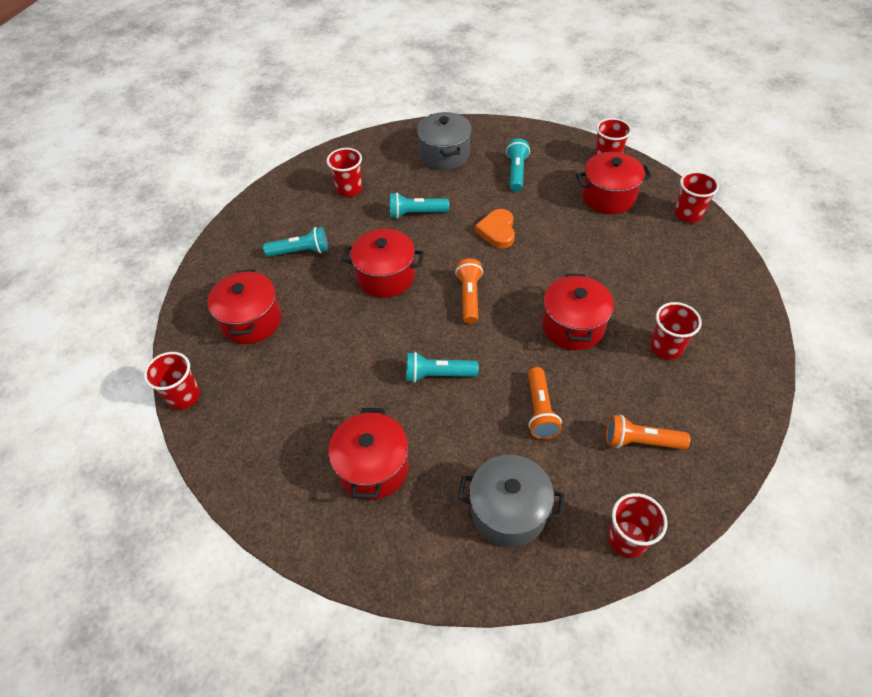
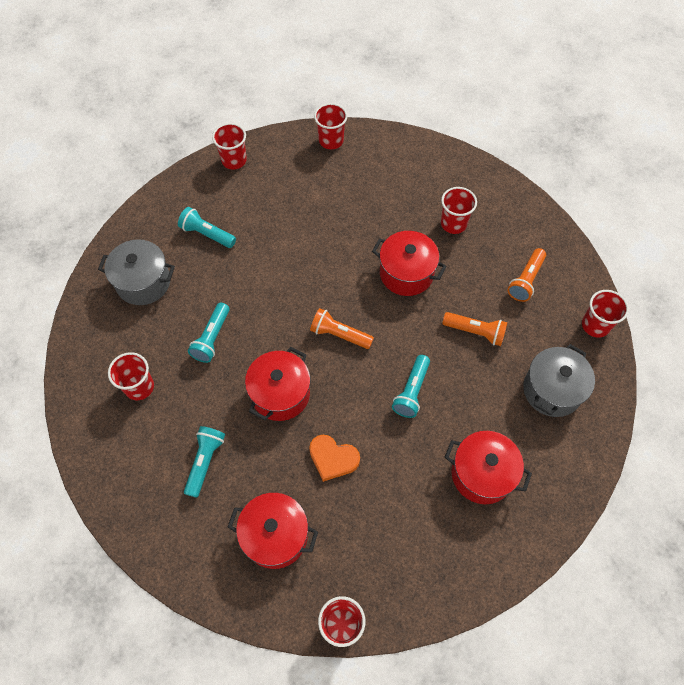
camera: 70 degrees left, 10 degrees up
(497, 231) = (273, 281): orange heart -> orange heart (333, 458)
(608, 197) = (280, 182): red pot -> none

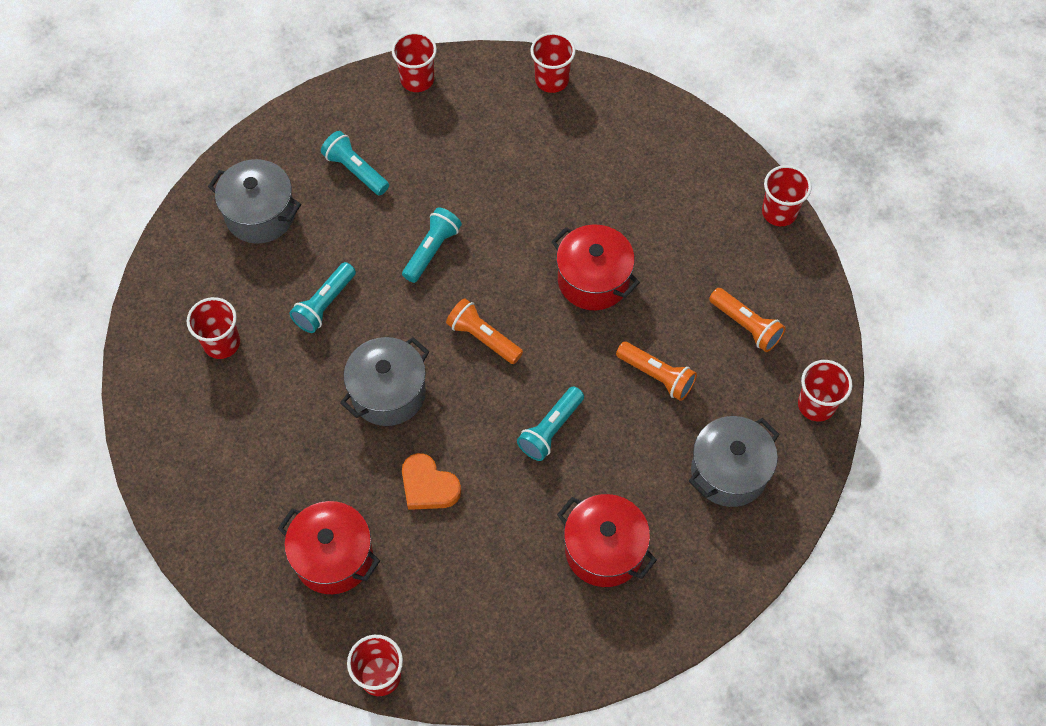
camera: 15 degrees right, 0 degrees up
(205, 462) = (275, 451): turquoise flashlight -> turquoise flashlight (432, 250)
(280, 394) = (388, 393): red pot -> grey pot
(453, 224) = (677, 229): red cup -> red cup (779, 212)
(526, 280) = (746, 325): orange flashlight -> orange flashlight turned 90 degrees counterclockwise

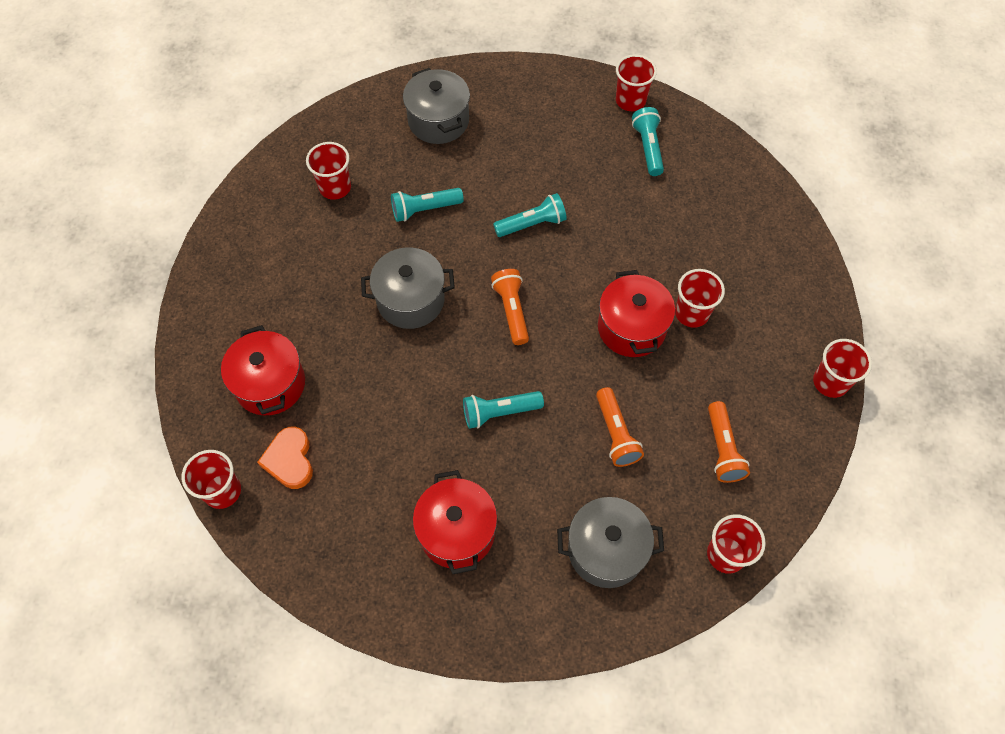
camera: 40 degrees right, 0 degrees up
(355, 170) = (529, 134): turquoise flashlight -> turquoise flashlight (648, 148)
(428, 486) = (377, 385): orange heart -> orange heart (289, 460)
(552, 80) = (731, 164): red cup -> red cup (691, 313)

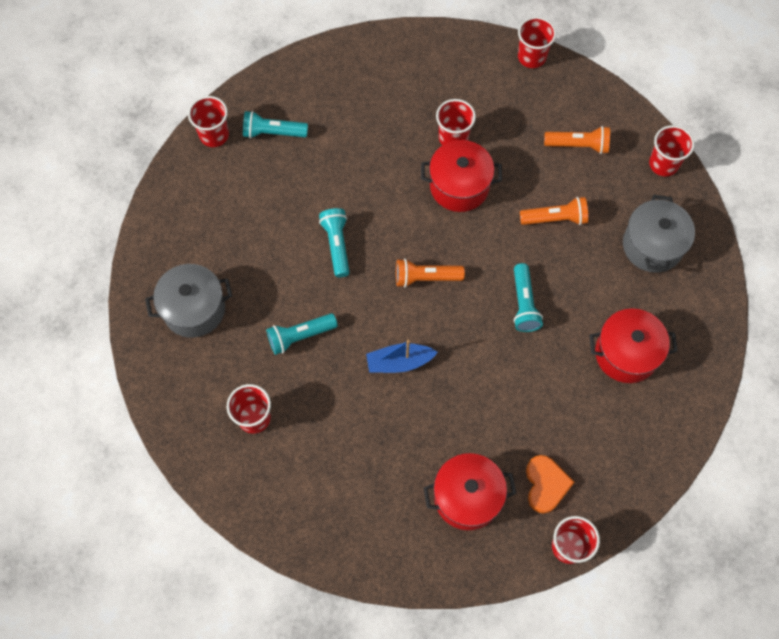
camera: 80 degrees left, 5 degrees up
(289, 460) = (545, 485): orange heart -> orange heart turned 90 degrees counterclockwise
(410, 300) = (399, 362): grey pot -> blue boat
(424, 210) = (300, 336): turquoise flashlight -> turquoise flashlight turned 75 degrees clockwise

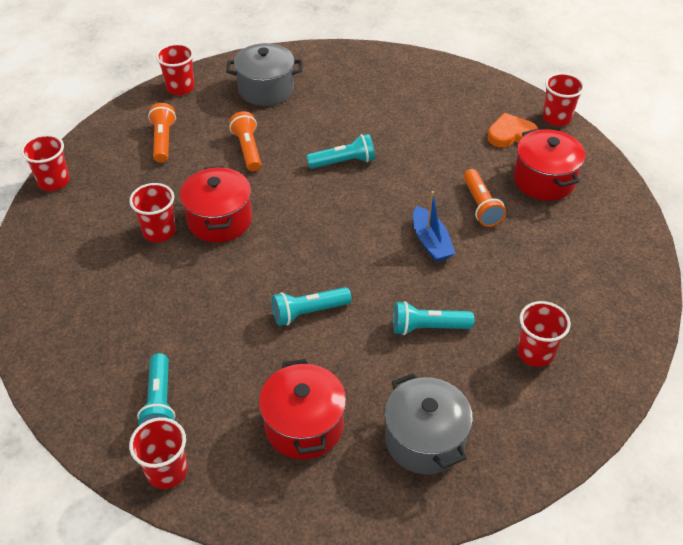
camera: 100 degrees left, 20 degrees down
(300, 336) = (428, 327): turquoise flashlight -> turquoise flashlight turned 120 degrees clockwise
(425, 278) = (332, 233): orange flashlight -> orange flashlight (481, 206)
(626, 353) = (374, 98): red pot -> red pot (304, 425)

